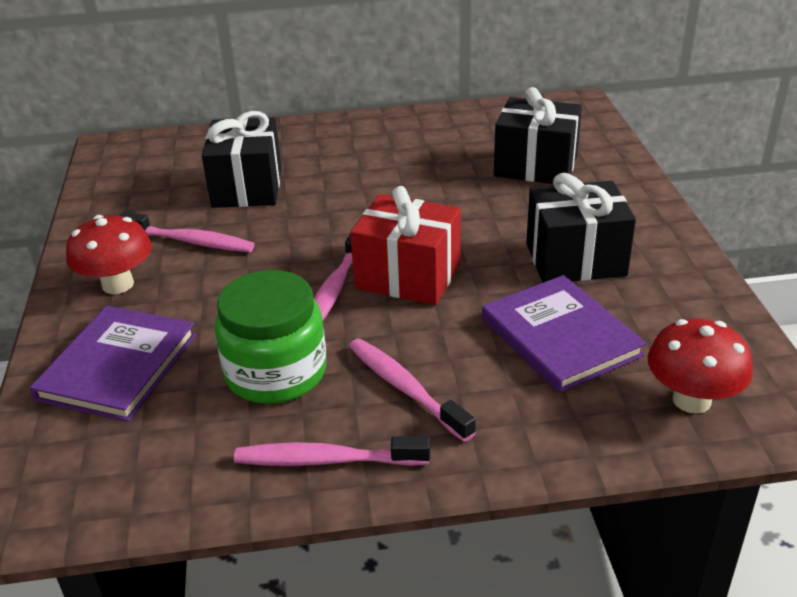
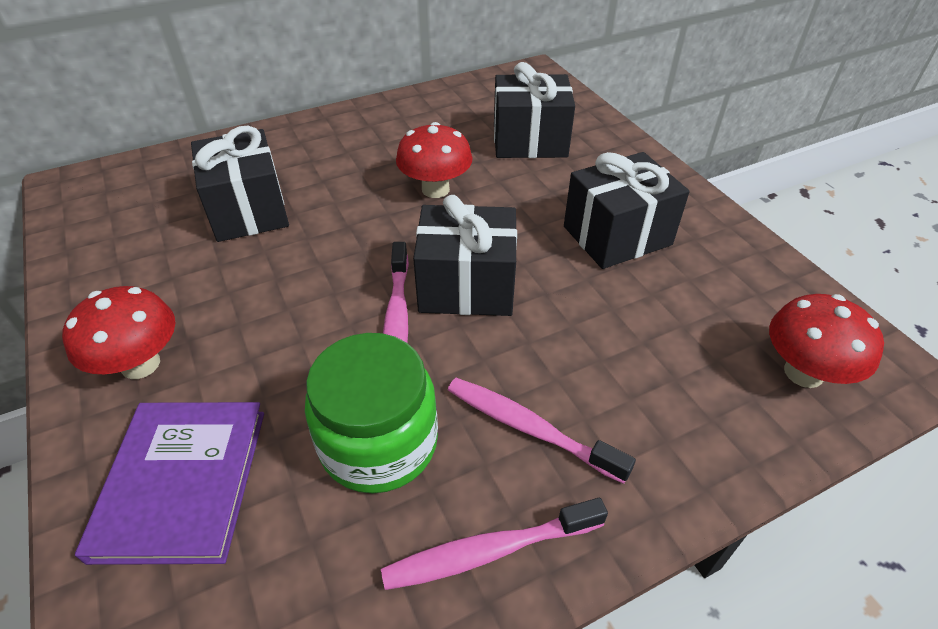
camera: 20 degrees left, 10 degrees up
(191, 241) = (210, 289): pink toothbrush -> none
(408, 276) = (466, 286): red gift -> black gift
(420, 195) = (435, 189): none -> red mushroom
(560, 337) = (649, 327): purple book -> none

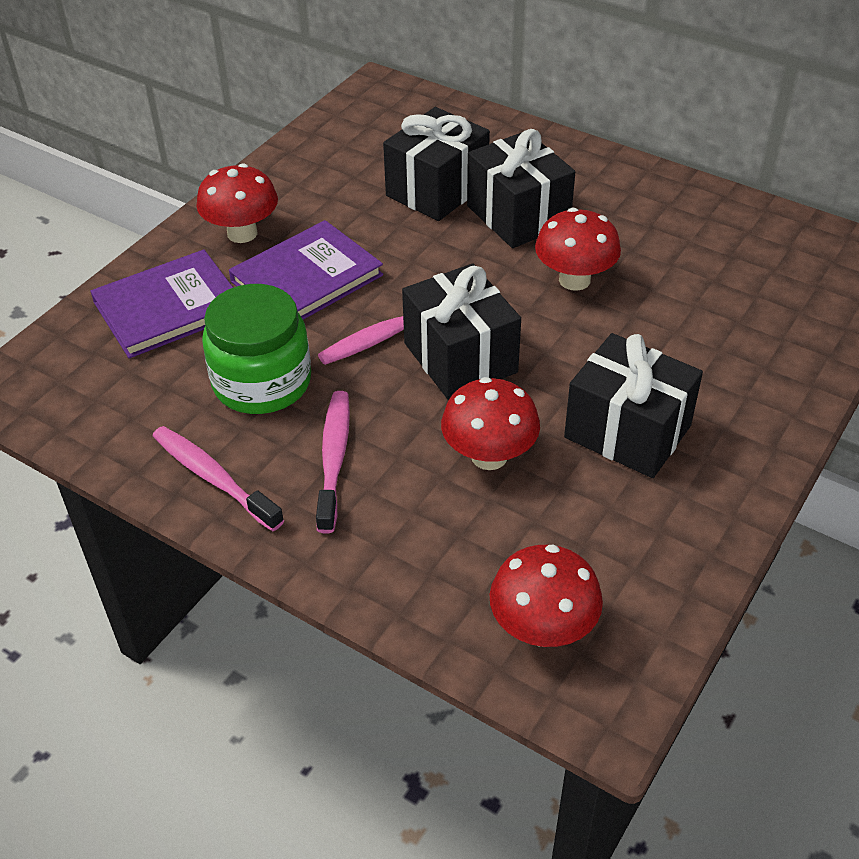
camera: 60 degrees right, 0 degrees up
(264, 342) = (306, 278): none -> purple book
(529, 141) = (727, 309): black gift -> black gift (518, 215)
(595, 320) = (489, 456): none -> red mushroom

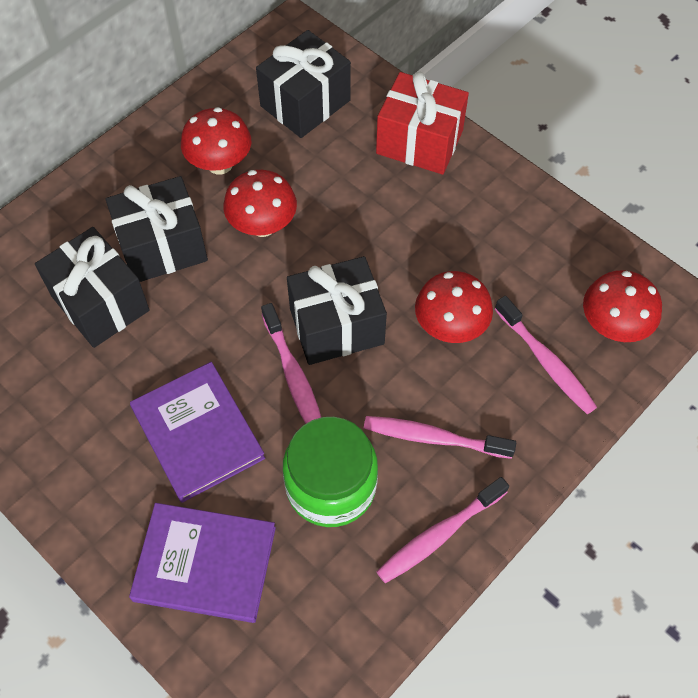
camera: 80 degrees left, 15 degrees up
(169, 307) = (205, 564): purple book -> purple book turned 60 degrees counterclockwise
(242, 233) = (108, 486): red mushroom -> red mushroom (220, 164)
(464, 557) = (546, 362): none -> pink toothbrush
(627, 432) = (442, 233): black gift -> black gift (305, 103)
(763, 393) = (419, 142): none -> red gift

